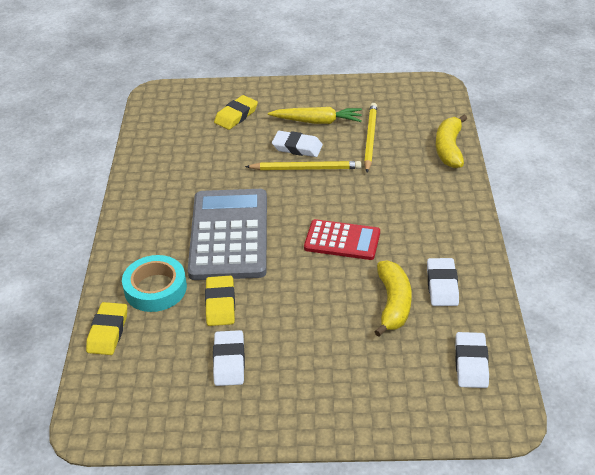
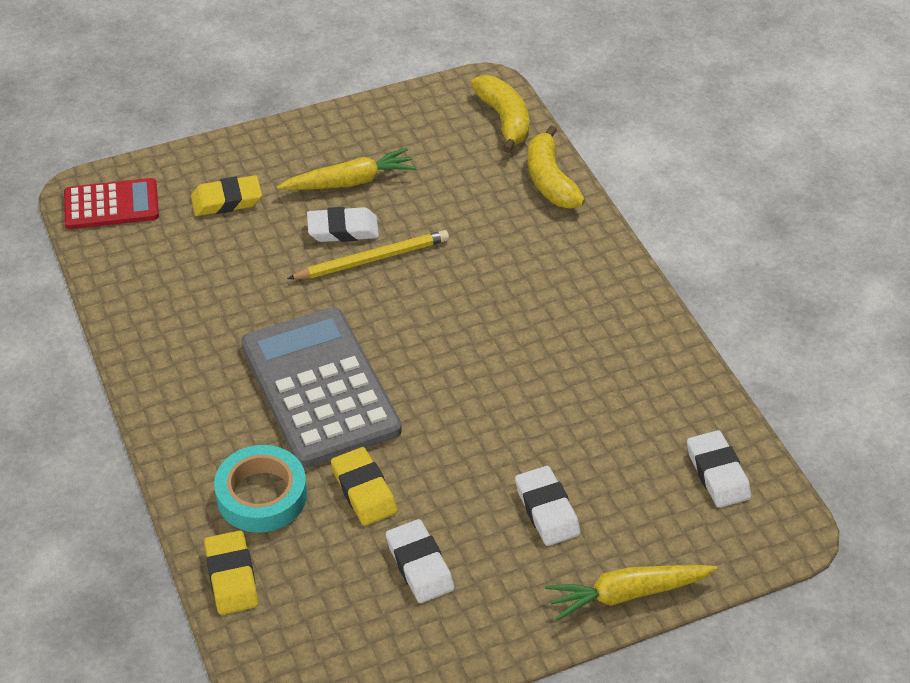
camera: 25 degrees left, 5 degrees up
(236, 116) = (226, 200): yellow eraser -> yellow eraser turned 60 degrees clockwise
(342, 240) = (477, 353): red calculator -> red calculator (111, 205)
(361, 425) = (627, 594): none -> yellow carrot
(370, 138) = (437, 190): yellow pencil -> none
(393, 303) = (586, 423): yellow banana -> yellow banana (504, 120)
(442, 285) = (634, 380): white eraser -> white eraser (546, 510)

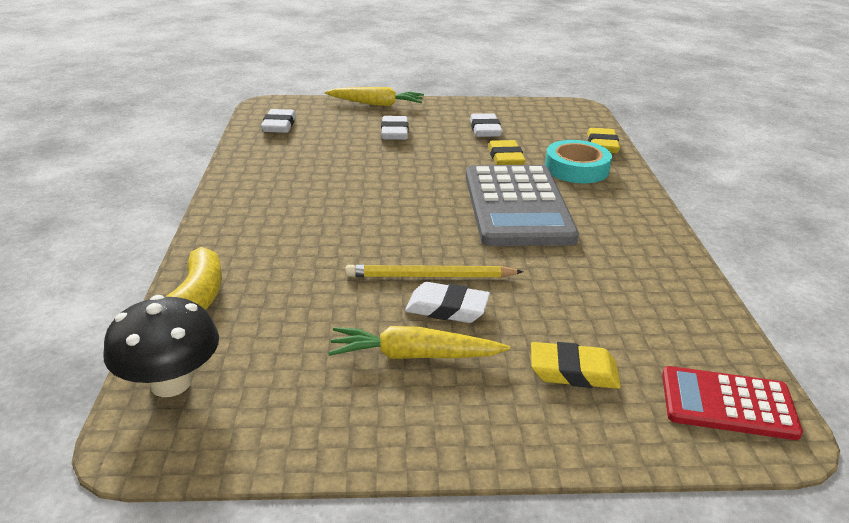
camera: 160 degrees left, 15 degrees down
(504, 120) = (171, 383): yellow banana -> black mushroom

